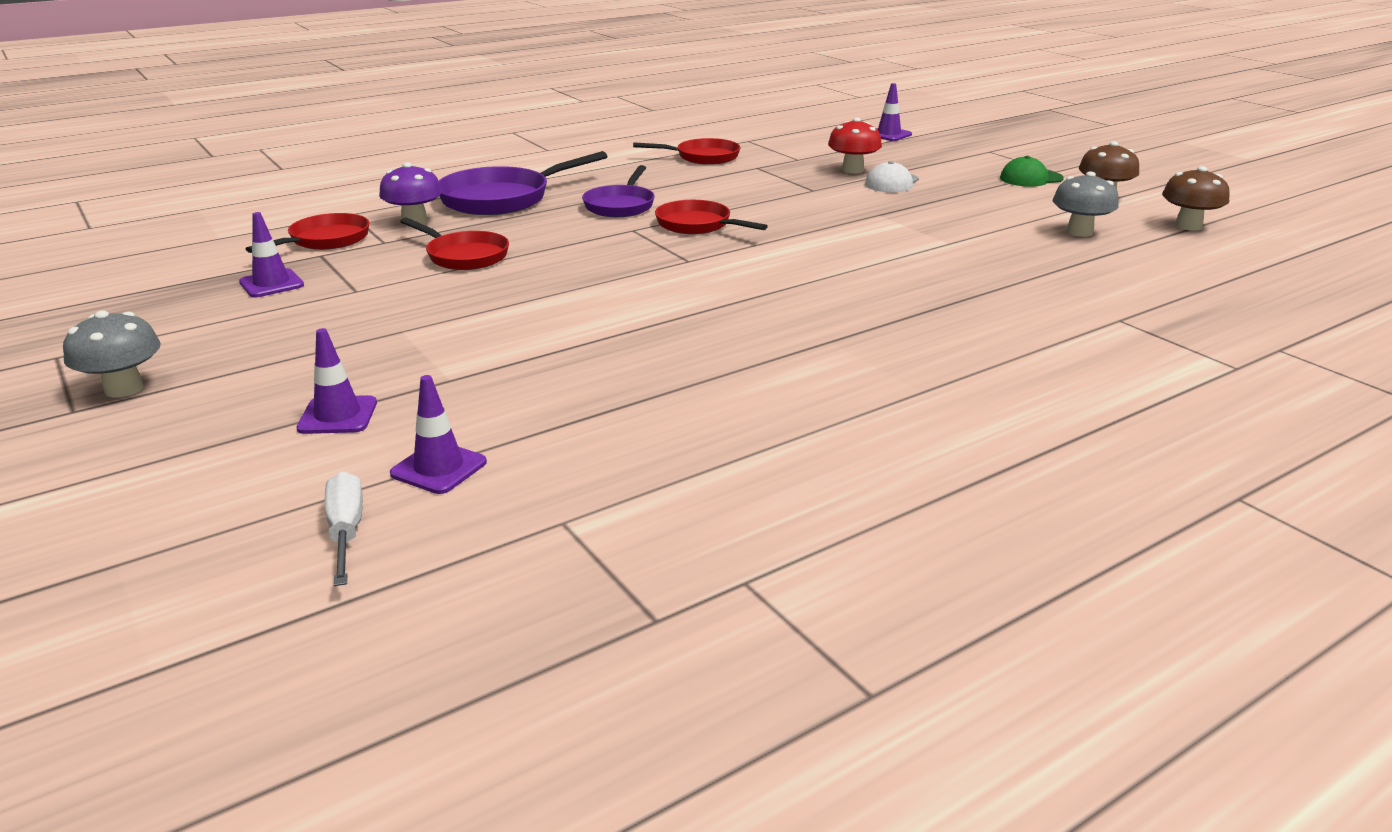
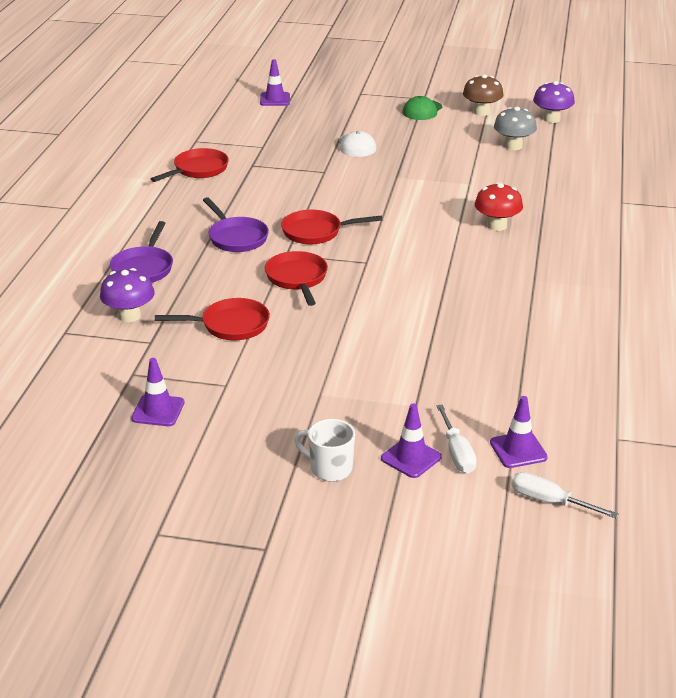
camera: 45 degrees left, 5 degrees up
(124, 389) = (258, 520): grey mushroom -> none
(262, 385) = (330, 469): none -> white mug
(325, 240) = (105, 361): red pan -> red pan (297, 279)
(382, 436) = (457, 453): none -> white screwdriver
(502, 199) = (144, 268): purple pan -> purple pan, size x0.65
(852, 170) = (314, 143): red mushroom -> red mushroom (497, 226)
(1188, 226) = (551, 119): brown mushroom -> purple mushroom

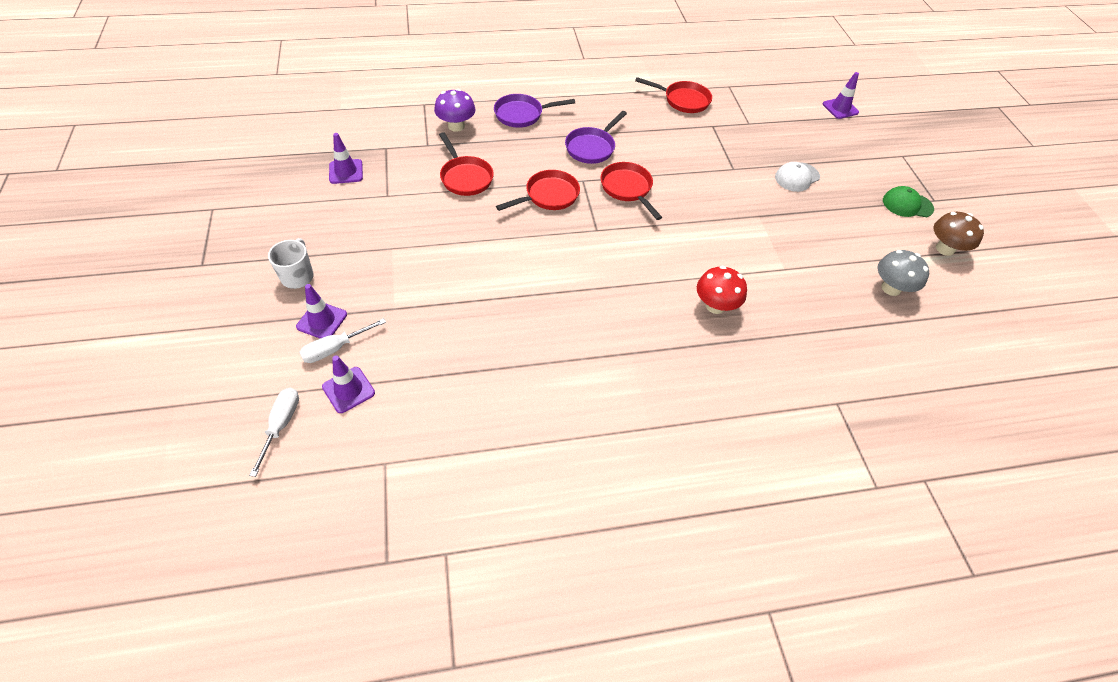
camera: 65 degrees right, 20 degrees up
(551, 119) = (982, 309): purple mushroom -> none

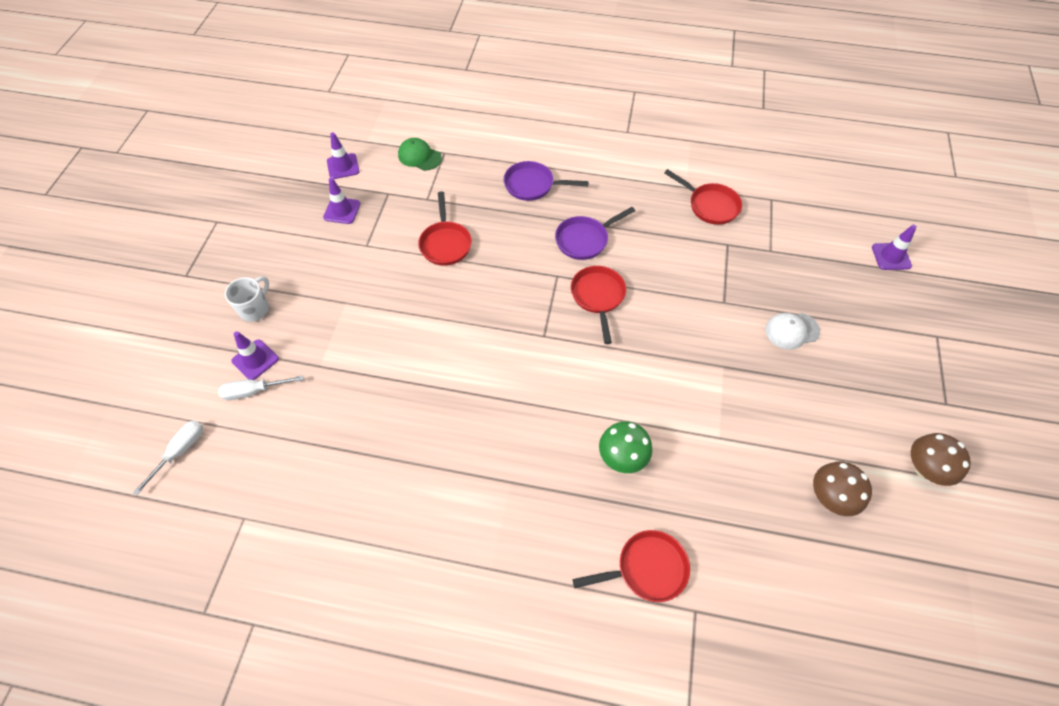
camera: 25 degrees right, 5 degrees up
(348, 390) = (246, 436): purple traffic cone -> purple traffic cone (343, 166)
(456, 126) = (463, 184): purple mushroom -> none
(548, 196) = (515, 284): red pan -> red pan (647, 569)
(715, 305) = (622, 457): red mushroom -> green mushroom
(891, 288) = (830, 497): grey mushroom -> brown mushroom
(907, 204) = (908, 400): green cap -> green cap (419, 156)

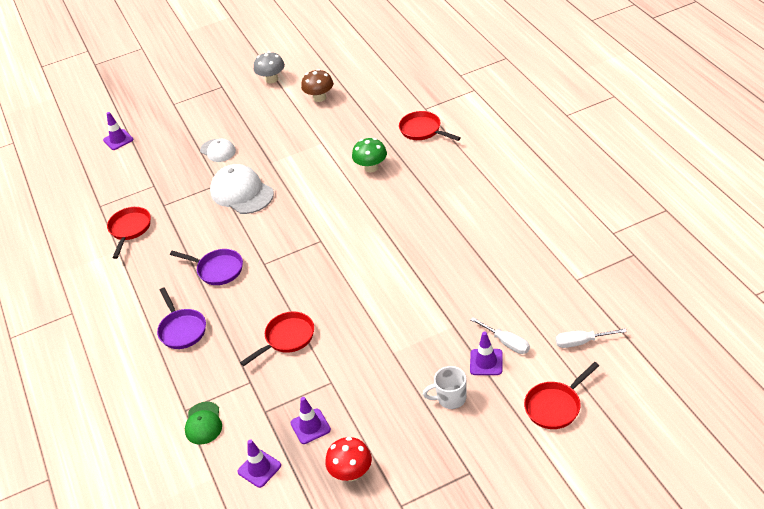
camera: 120 degrees left, 15 degrees down
(275, 211) = (351, 473): none -> red mushroom
(598, 297) = (265, 235): red pan -> red pan (555, 406)
(689, 313) = (242, 192): none -> white cap
(925, 469) = (272, 79): brown mushroom -> grey mushroom

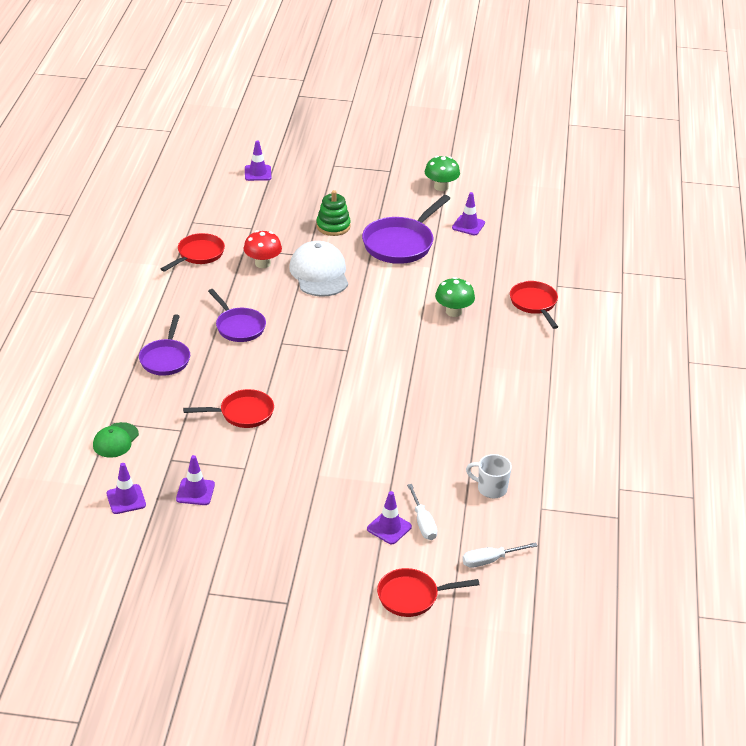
camera: 25 degrees right, 5 degrees down
(218, 150) = (333, 226): white cap -> green stacking toy
(272, 79) = (441, 187): grey mushroom -> green mushroom
(282, 137) = (401, 244): none -> purple pan
(319, 97) = (468, 225): brown mushroom -> purple traffic cone
(351, 473) = (193, 545): red mushroom -> red mushroom (263, 263)
(450, 398) = (329, 538): white mug -> white mug (491, 489)
(581, 342) = (489, 560): white screwdriver -> white screwdriver turned 45 degrees counterclockwise

